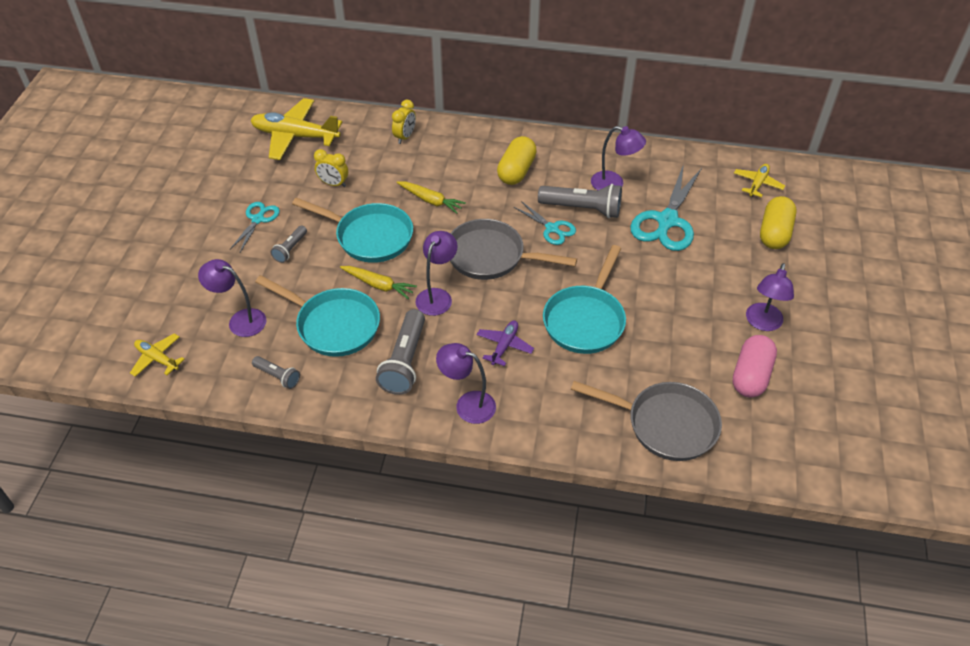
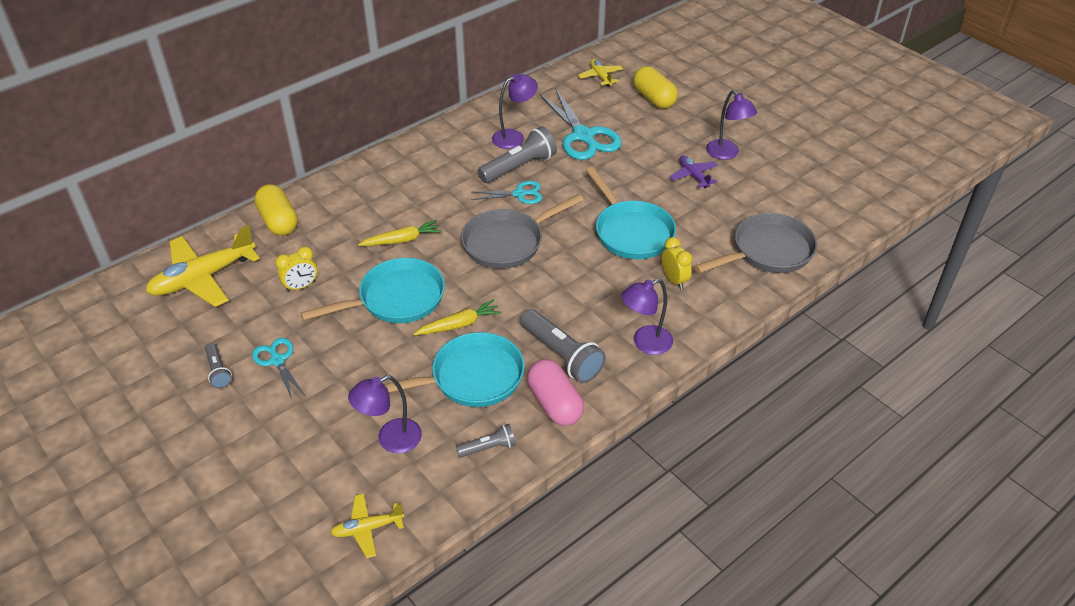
camera: 50 degrees left, 5 degrees down
(290, 249) = (345, 358): grey flashlight -> grey flashlight (218, 371)
(405, 137) = (305, 212): yellow clock -> yellow clock (674, 280)
(437, 296) = (513, 296): purple lamp -> none
(504, 346) = (609, 289): purple plane -> purple plane (693, 176)
(516, 171) = (433, 175): yellow capsule -> yellow capsule (278, 221)
(751, 376) = (765, 187): pink capsule -> pink capsule (555, 403)

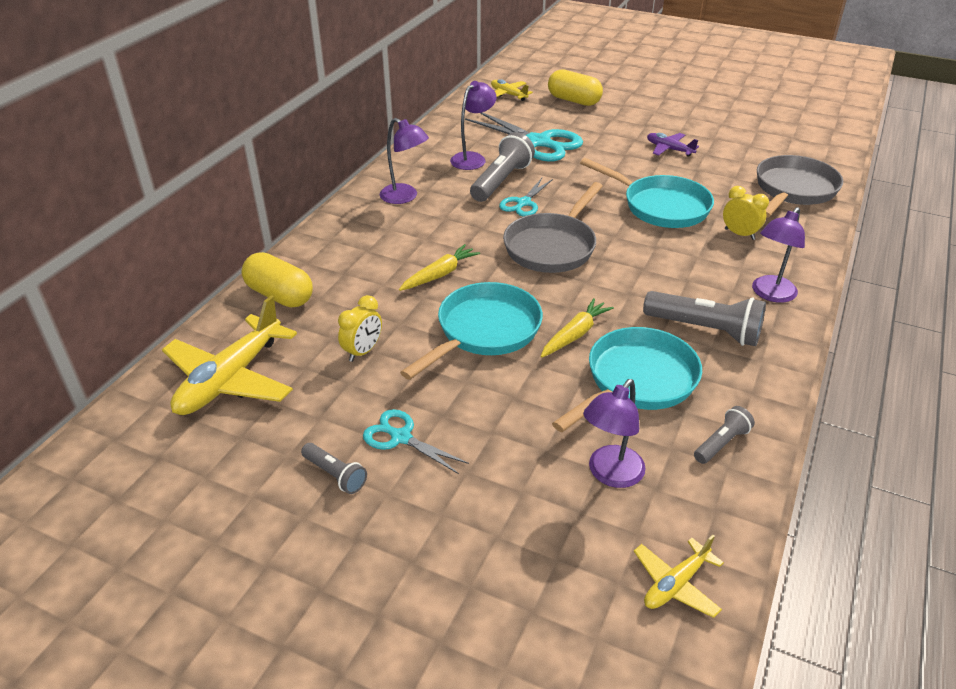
camera: 25 degrees left, 5 degrees down
(519, 194) = (523, 203): turquoise scissors -> turquoise scissors turned 150 degrees clockwise
(555, 403) = (743, 376): pink capsule -> none
(726, 154) = (679, 127): purple lamp -> purple lamp (405, 197)

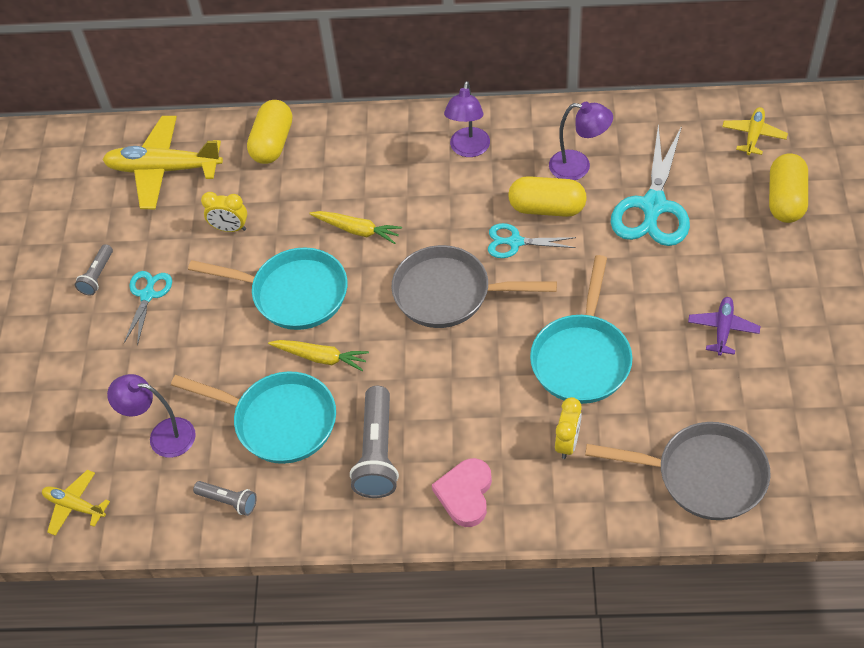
camera: 70 degrees right, 15 degrees up
(501, 181) = (547, 208): grey flashlight -> yellow capsule
(770, 294) = (465, 494): purple lamp -> pink heart

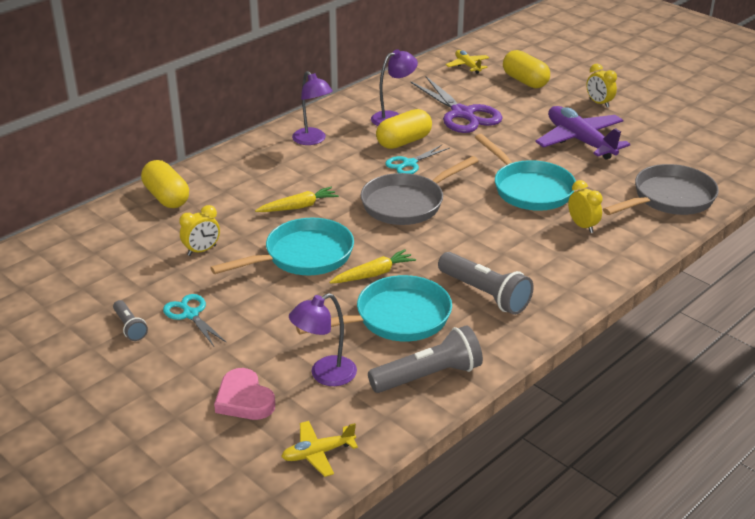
camera: 50 degrees left, 20 degrees down
(163, 169) = (97, 248): yellow plane -> none
(228, 501) = (428, 376): grey flashlight -> grey flashlight, size x1.84
(465, 494) = (566, 279): pink heart -> pink heart (244, 399)
(653, 206) = (462, 114): turquoise scissors -> purple scissors
(723, 329) = (580, 141): purple plane -> purple plane, size x1.93
(823, 288) = (599, 103): none -> yellow clock

